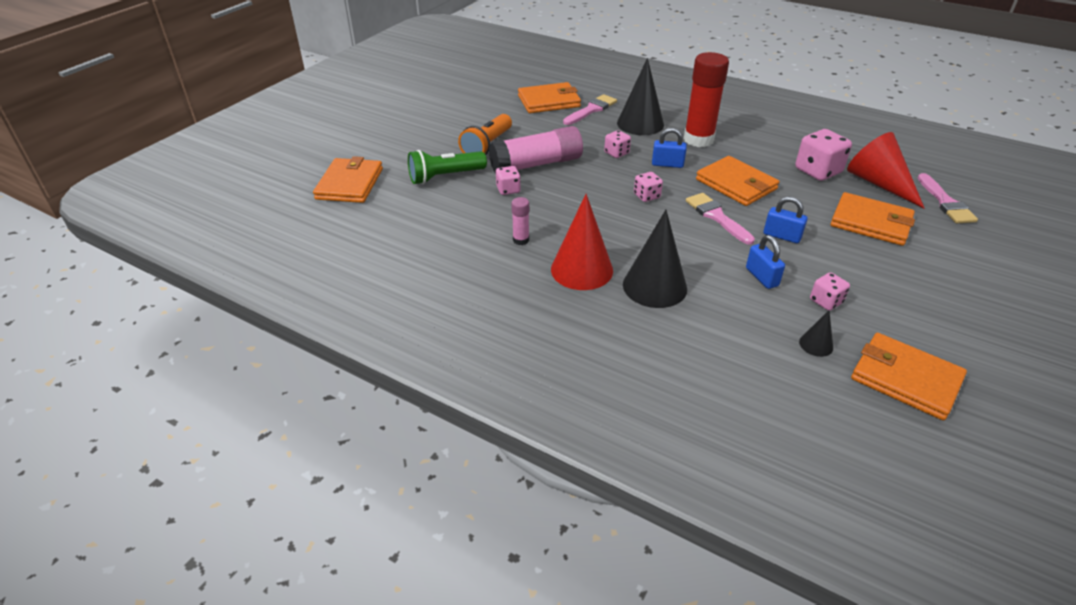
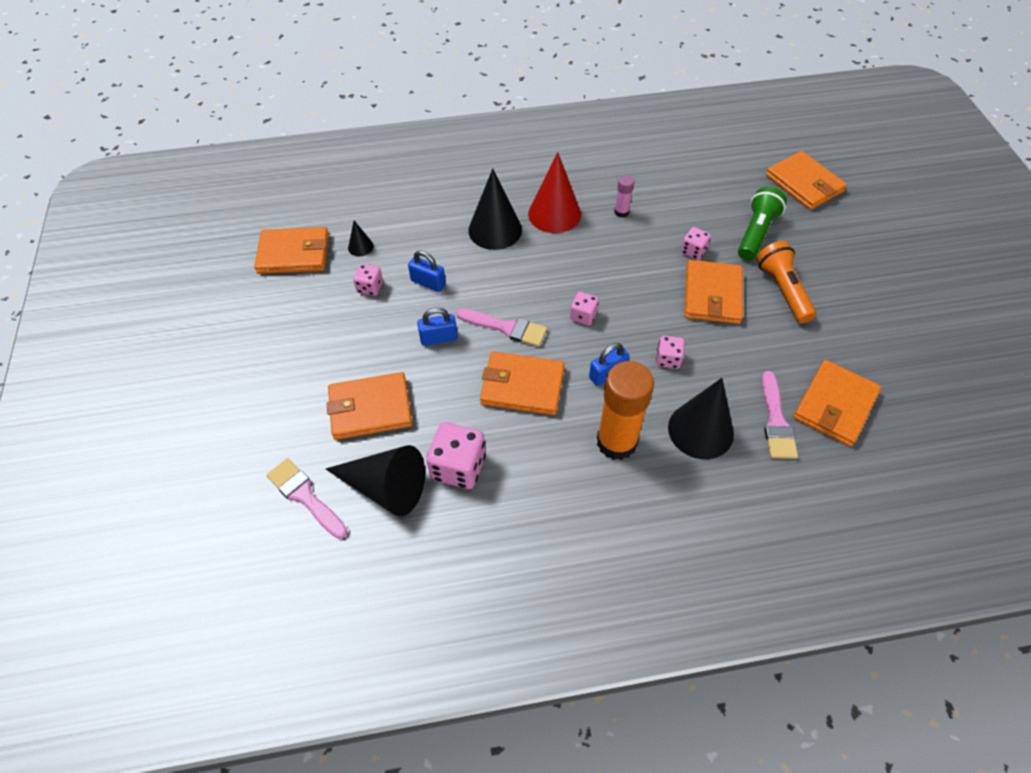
camera: 140 degrees right, 15 degrees up
(537, 164) = (712, 295): pink glue stick -> orange wallet
(698, 139) = (616, 442): red glue stick -> orange glue stick
(878, 183) = (386, 487): red cone -> black cone

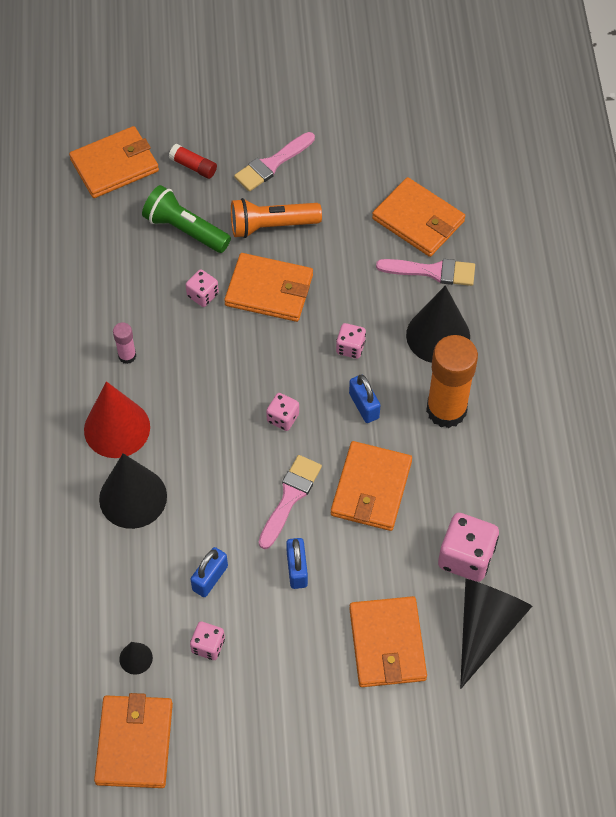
camera: 85 degrees left, 5 degrees up
(305, 496) = (491, 708): pink brush -> pink brush (272, 164)
(825, 231) = (193, 166): none -> red glue stick

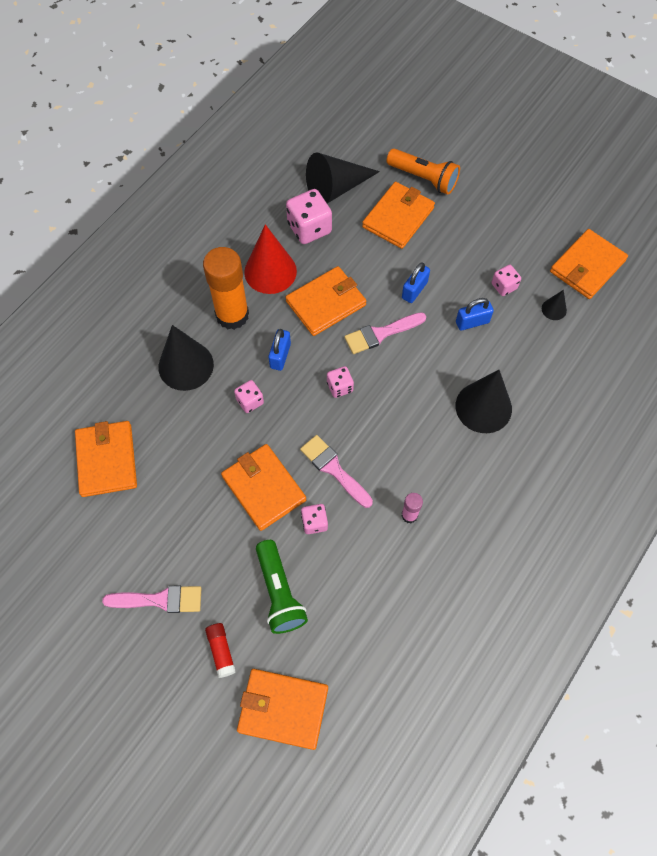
camera: 140 degrees left, 5 degrees up
(117, 428) = (458, 464): red cone -> red cone (270, 271)
(271, 226) = (212, 541): orange flashlight -> orange flashlight (423, 178)
(432, 271) = (140, 413): pink brush -> pink brush (333, 469)

